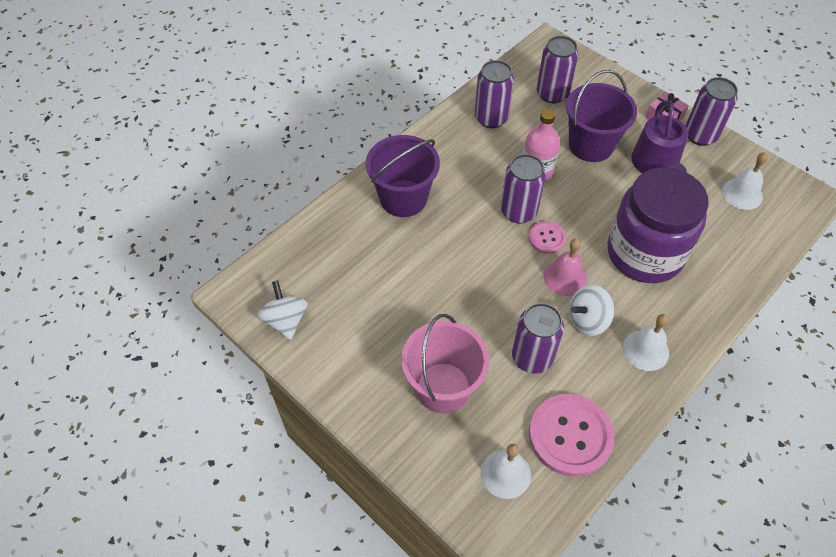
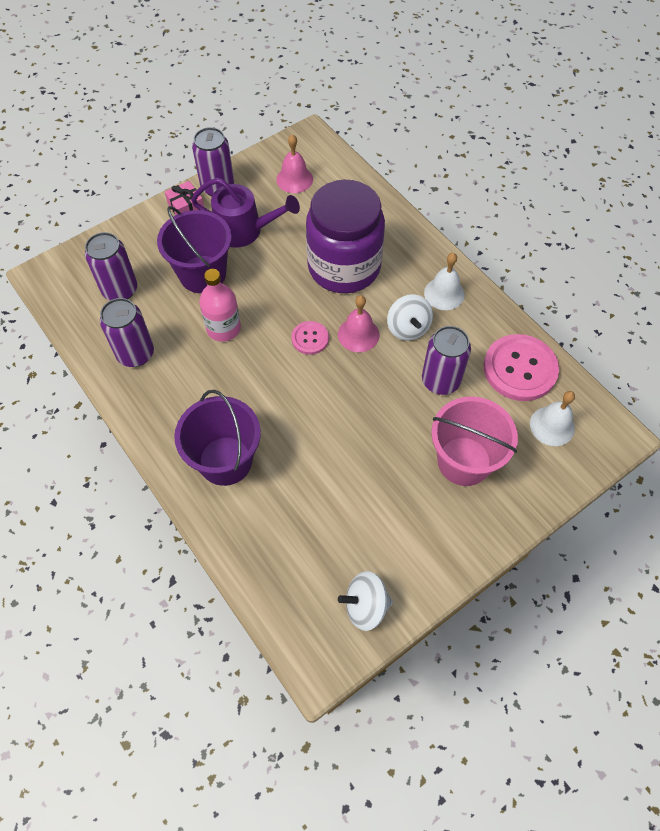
camera: 80 degrees left, 5 degrees up
(518, 211) = (271, 355): purple can -> none
(742, 194) = (294, 179): white bell -> pink bell

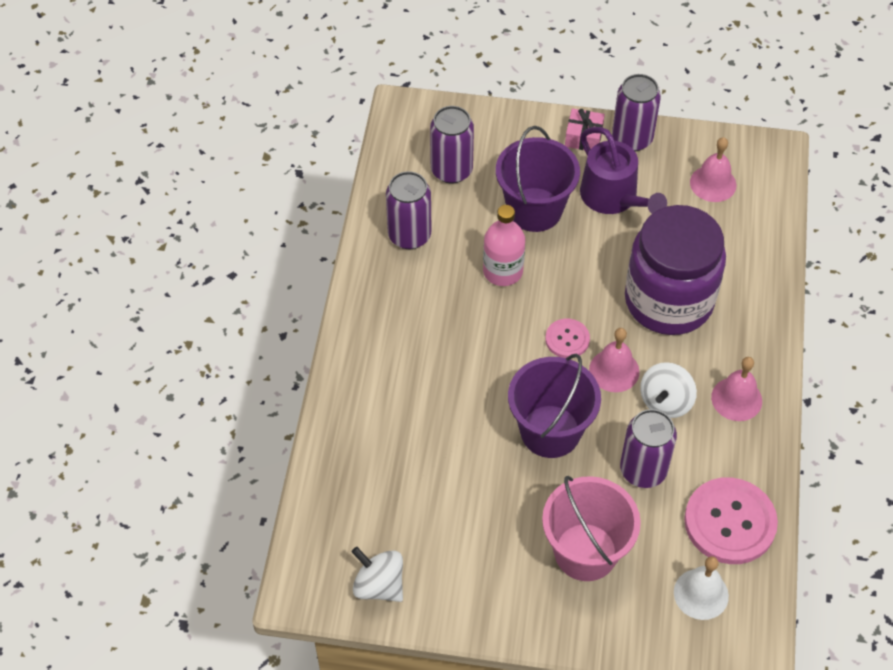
camera: 45 degrees right, 5 degrees down
(225, 461) = (390, 381): purple bucket -> purple bucket (550, 431)
(444, 293) = (736, 399): white bell -> pink bell

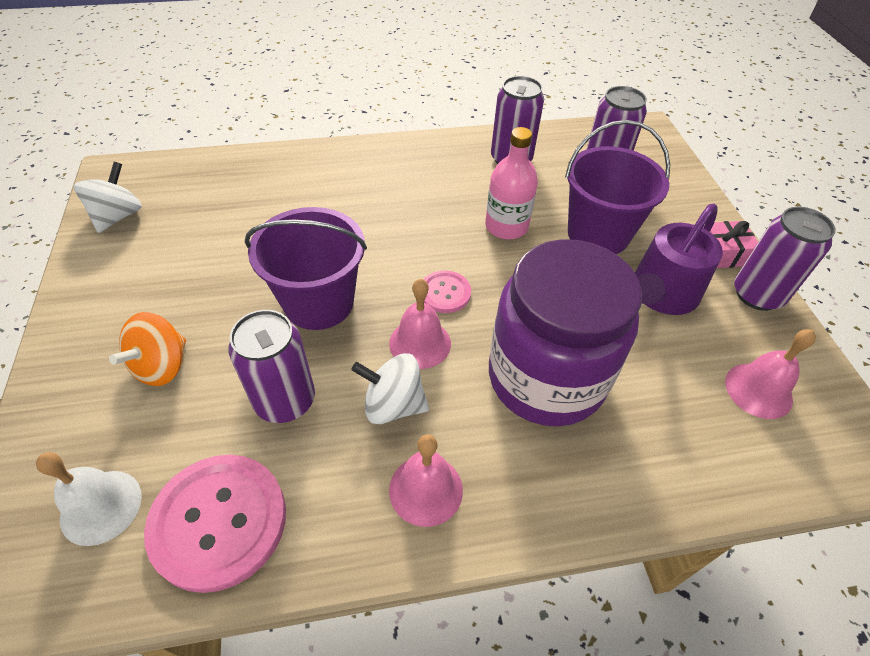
camera: 70 degrees right, 5 degrees down
(585, 552) = (162, 366): pink bucket -> orange spinning top

